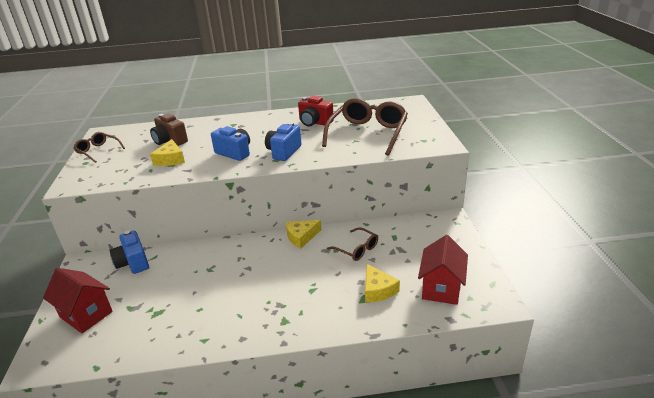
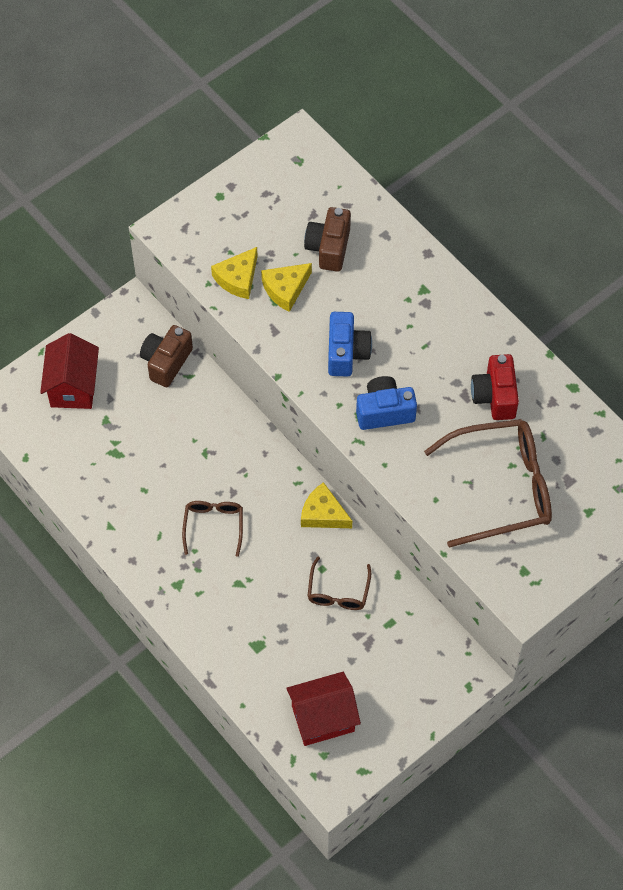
camera: 55 degrees right, 30 degrees up
(98, 151) = (253, 183): brown glasses -> brown glasses (213, 525)
(133, 263) = (166, 362): blue camera -> brown camera
(377, 290) = (279, 652): yellow cheese -> yellow cheese (238, 278)

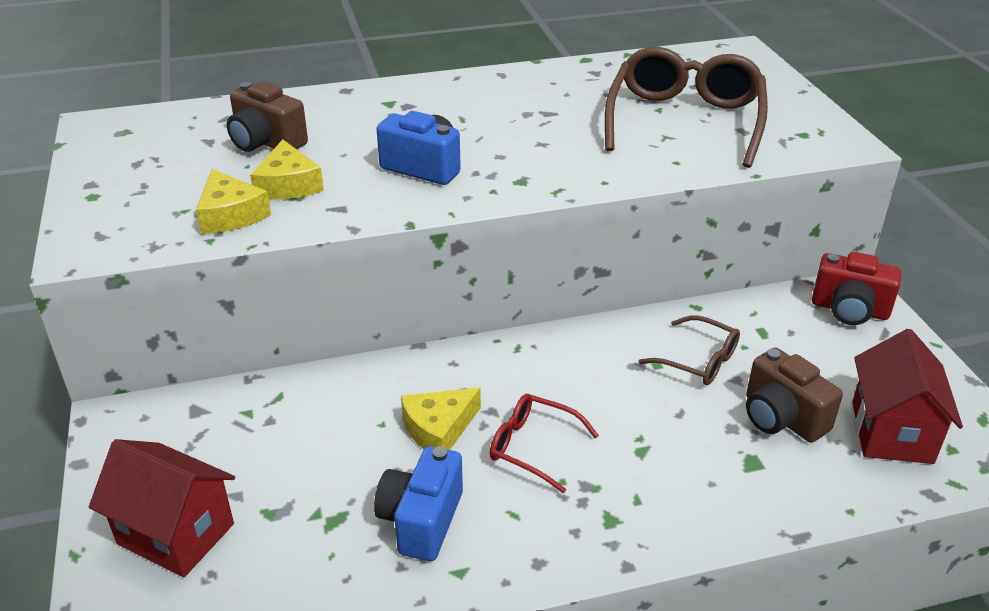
camera: 65 degrees left, 25 degrees down
(166, 362) = (235, 413): brown camera -> brown camera (781, 418)
(213, 525) = (532, 447): brown glasses -> red glasses
(323, 514) = (576, 339): yellow cheese -> yellow cheese (438, 429)
(384, 411) = (529, 163): blue camera -> blue camera (421, 520)
(495, 396) = (563, 98): red camera -> red camera (849, 310)

